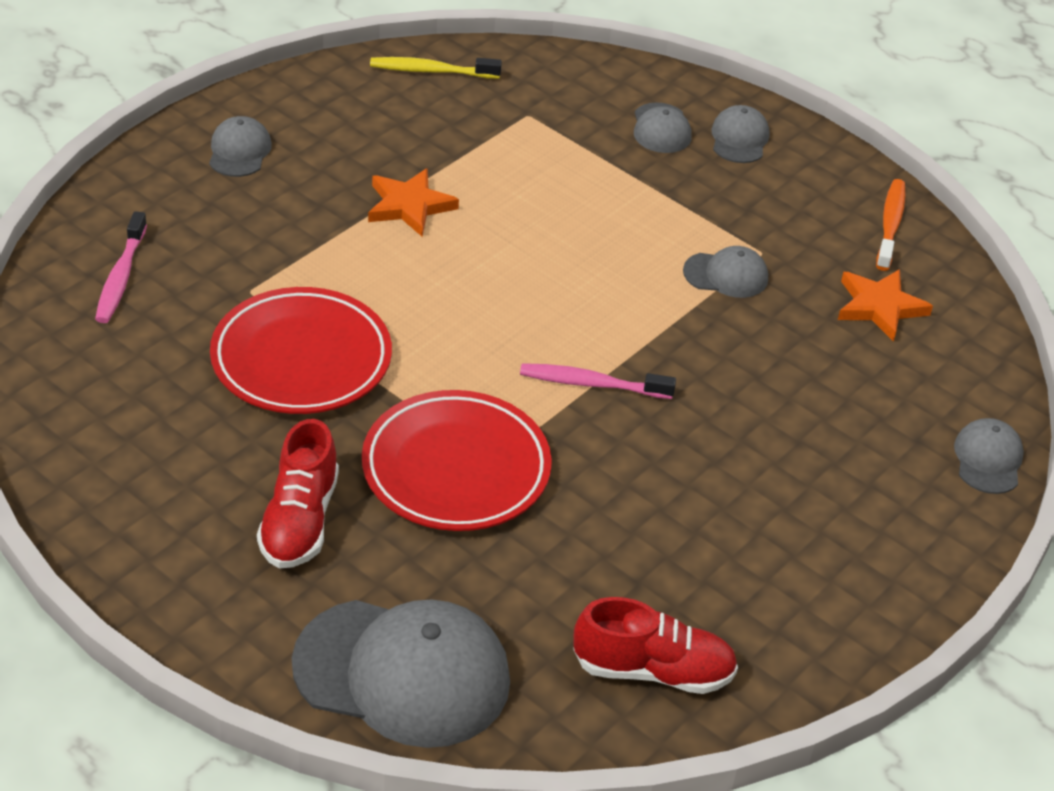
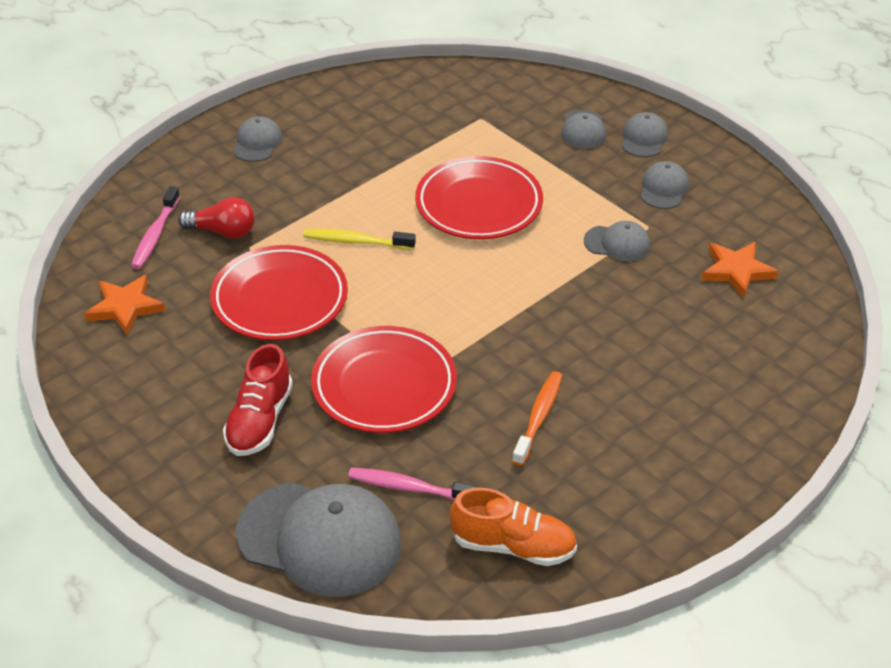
camera: 10 degrees right, 0 degrees up
(211, 271) = (223, 231): none -> red light bulb
(409, 206) = (379, 186): orange star -> orange star (125, 307)
(431, 71) = (411, 84): yellow toothbrush -> yellow toothbrush (356, 241)
(542, 228) = (479, 204): none -> red plate
(591, 384) = (499, 324): pink toothbrush -> pink toothbrush (409, 487)
(653, 670) = (513, 546): red shoe -> orange shoe
(890, 224) = (755, 207): orange toothbrush -> orange toothbrush (538, 417)
(988, 459) = (807, 393): grey cap -> grey cap (664, 188)

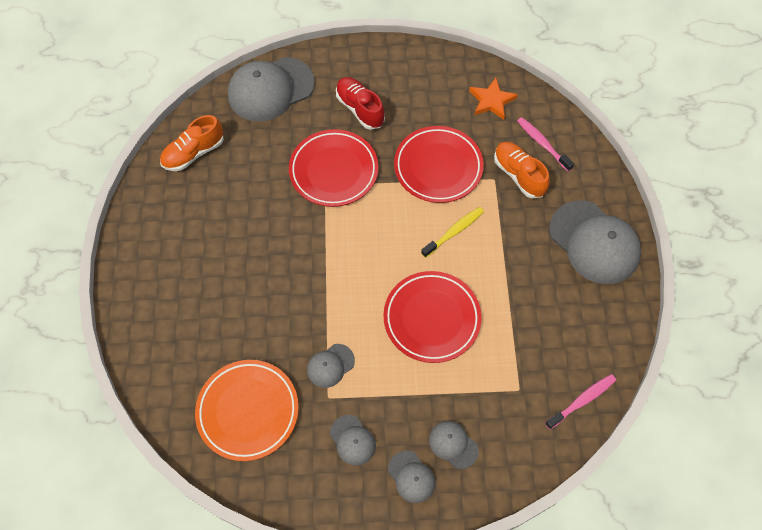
camera: 130 degrees right, 20 degrees up
(223, 231) = (518, 175): red light bulb -> orange shoe
(257, 143) = (594, 242): grey cap -> grey cap, size x2.08
(409, 487) = (264, 138): pink toothbrush -> pink toothbrush (582, 400)
(538, 417) = (249, 219): orange toothbrush -> none
(736, 271) = (248, 411): orange star -> orange plate

